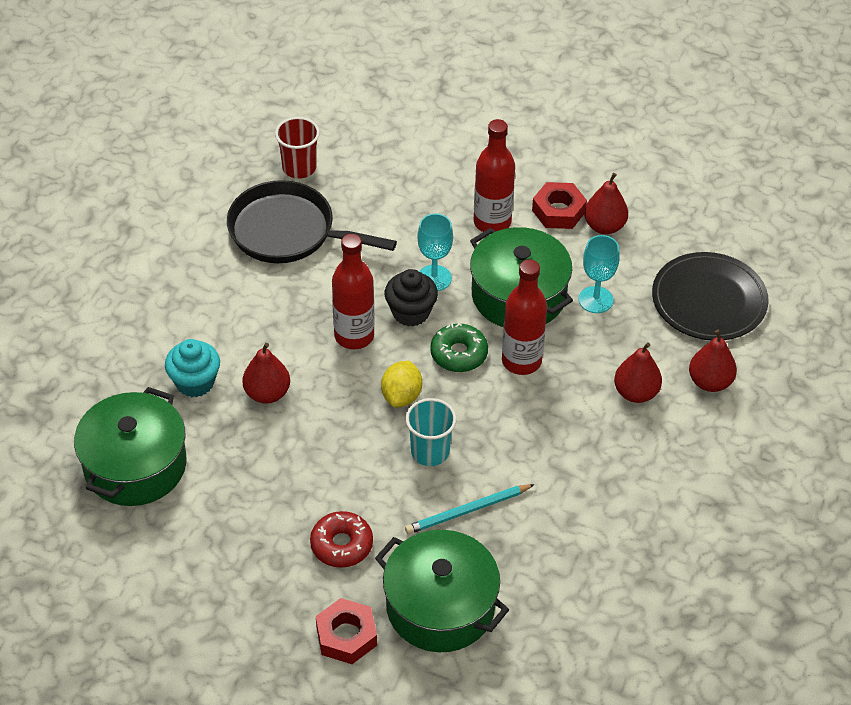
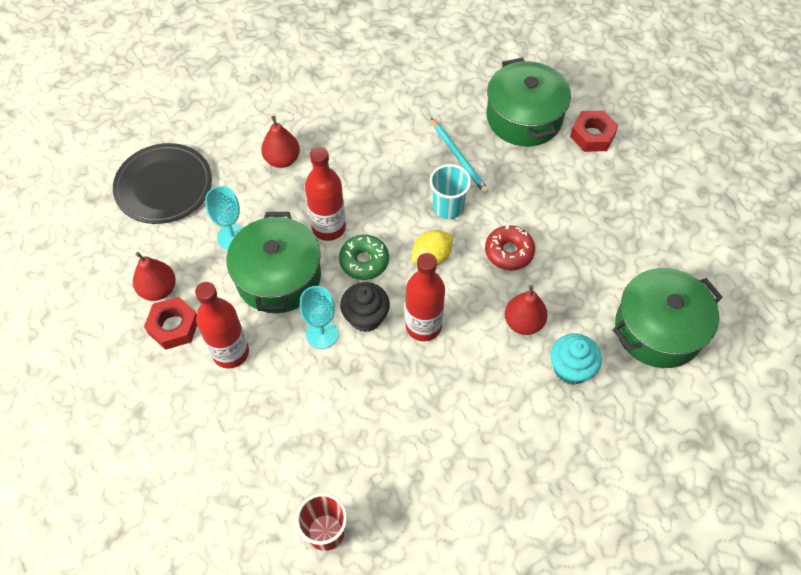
camera: 140 degrees left, 10 degrees up
(288, 232) = (393, 463): black pan -> none
(341, 545) = (554, 186): red donut -> red donut (509, 252)
(467, 511) = (459, 157): turquoise pencil -> turquoise pencil turned 45 degrees clockwise
(710, 382) = (231, 136): red pear -> none

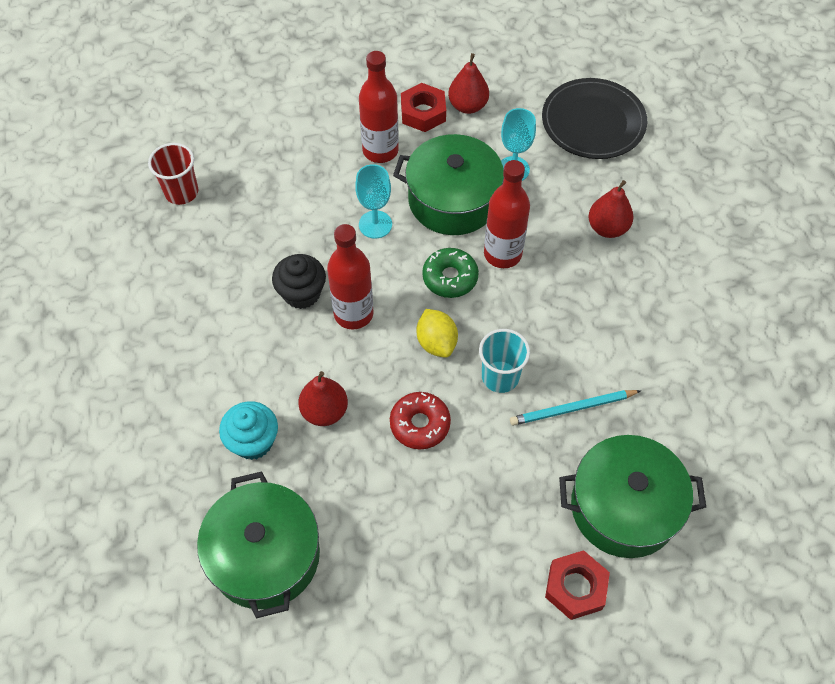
camera: 105 degrees right, 0 degrees up
(365, 317) = (382, 265): black cupcake -> black cupcake (302, 293)

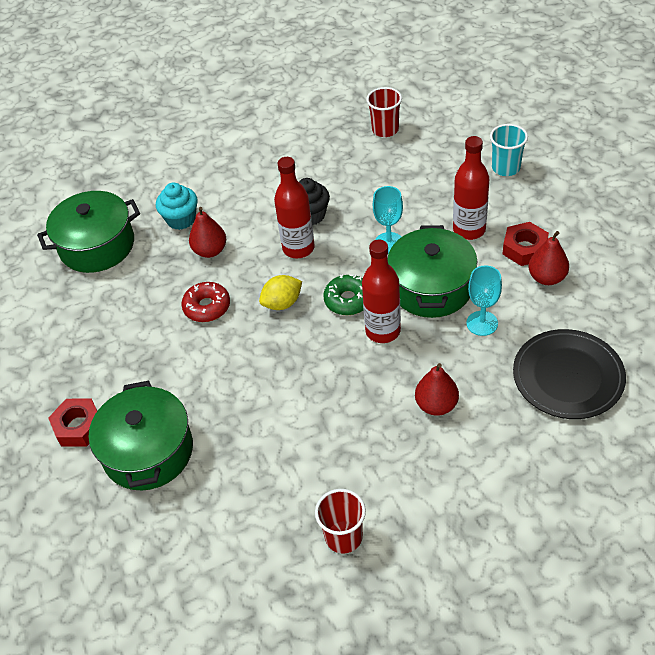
camera: 85 degrees right, 10 degrees down
(500, 377) = (258, 349): turquoise cup -> turquoise cup (506, 168)
(572, 409) = (235, 403): turquoise pencil -> none
(748, 331) = (343, 537): none -> red cup

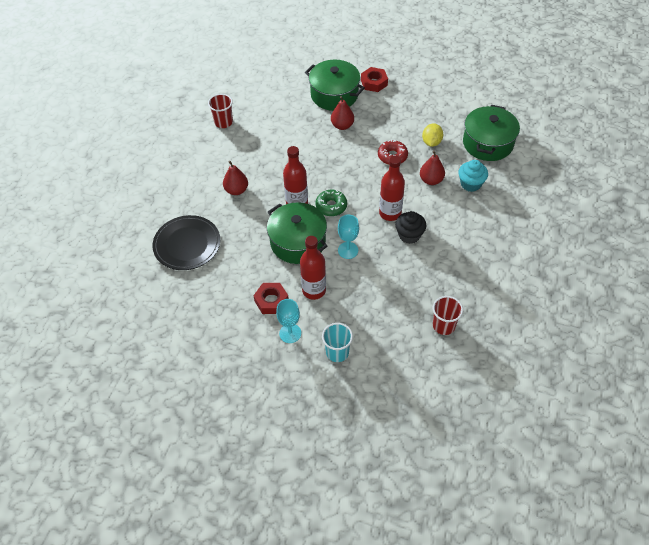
camera: 130 degrees right, 5 degrees up
(282, 303) = (360, 182): yellow lemon -> yellow lemon (431, 142)
(482, 323) = (253, 241): turquoise goblet -> turquoise goblet (290, 333)
(547, 278) = (243, 291): red pear -> red pear (342, 125)

